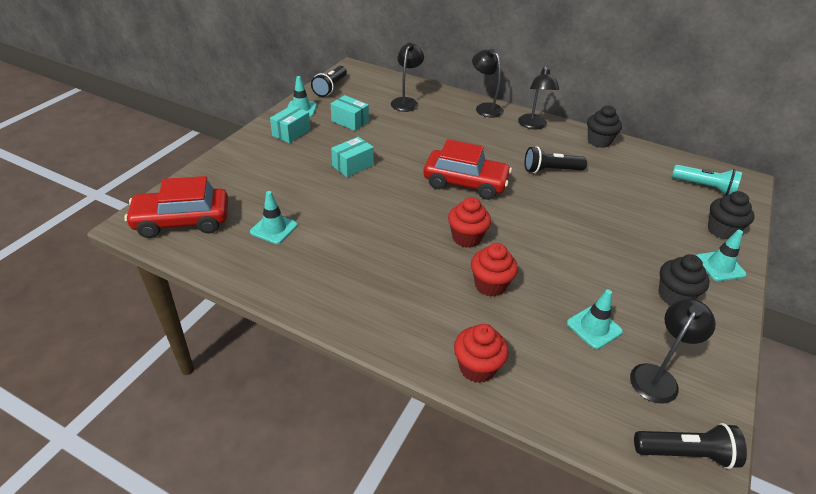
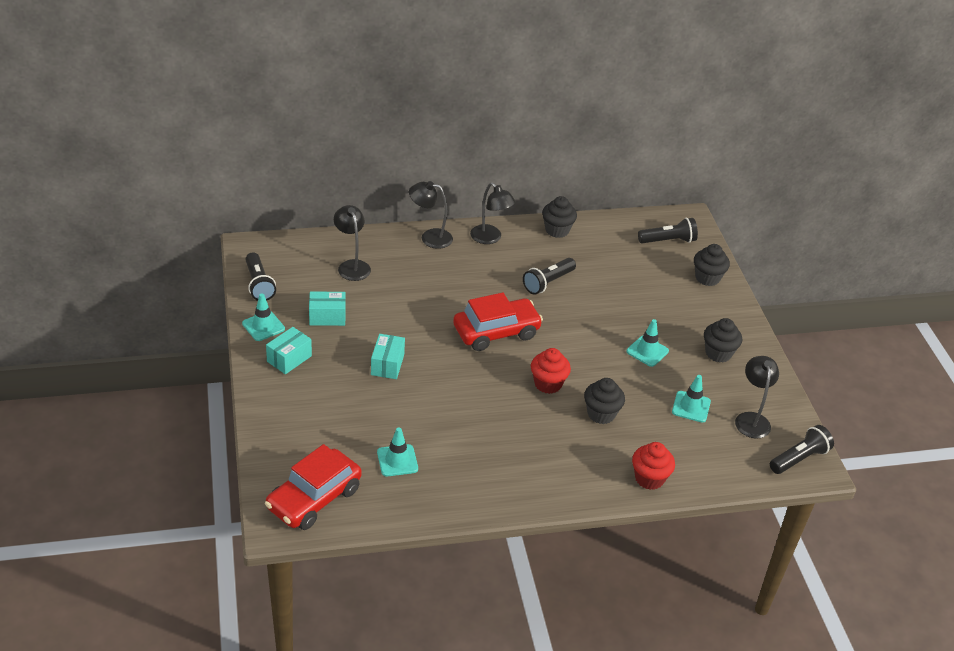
camera: 40 degrees left, 0 degrees up
(291, 133) = (289, 359): turquoise box -> turquoise box turned 45 degrees clockwise
(490, 285) = (601, 414): red cupcake -> black cupcake
(704, 187) = (668, 241): turquoise flashlight -> black flashlight
(720, 266) = (727, 311): turquoise traffic cone -> turquoise traffic cone (647, 351)

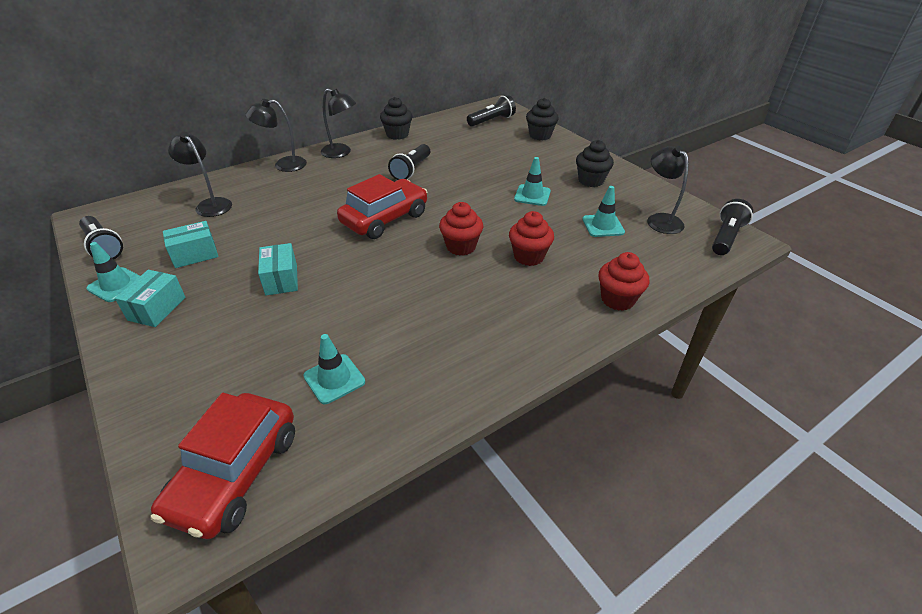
camera: 20 degrees left, 0 degrees up
(601, 414) = (529, 256): black cupcake -> red cupcake

